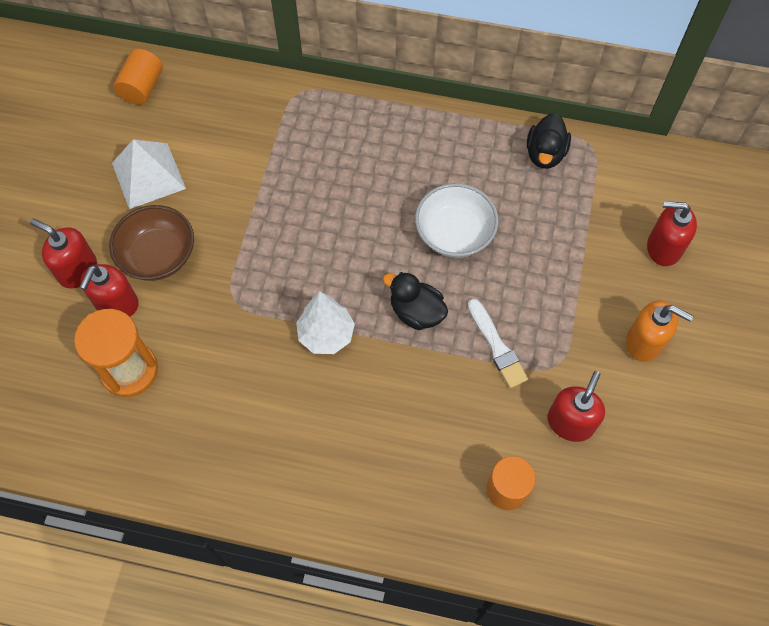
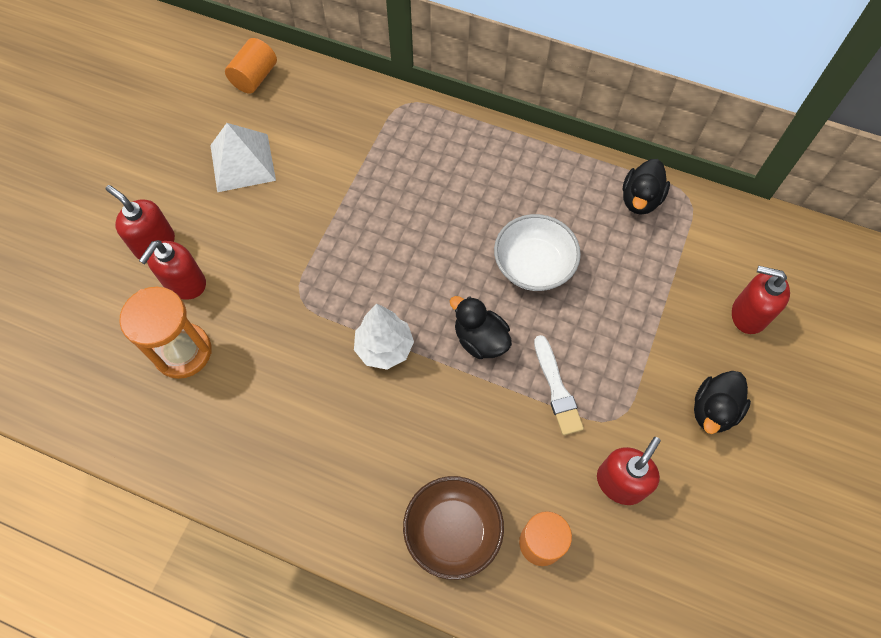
camera: 10 degrees right, 0 degrees up
(158, 255) = (235, 242): brown bowl -> brown bowl (453, 531)
(644, 342) = (713, 410): orange soap dispenser -> black duck

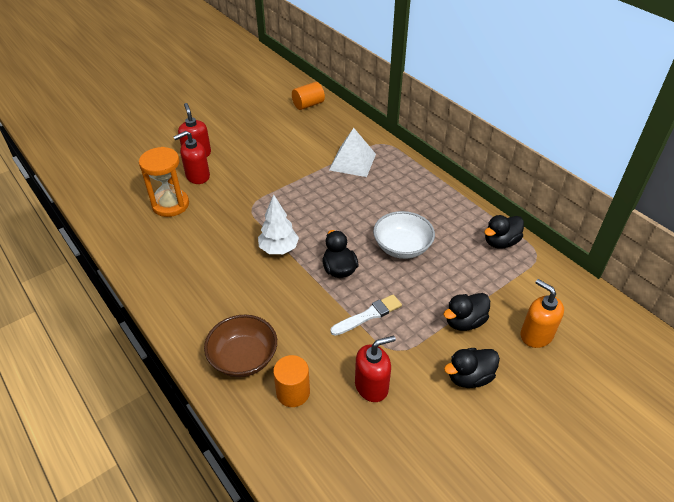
camera: 30 degrees right, 20 degrees down
(242, 162) = (271, 137): white pyramid -> white pyramid (352, 162)
(556, 388) = (368, 315): white brush -> white brush turned 135 degrees counterclockwise
(666, 338) = (464, 322): none -> black duck
(748, 314) = (536, 335): red soap dispenser -> orange soap dispenser

